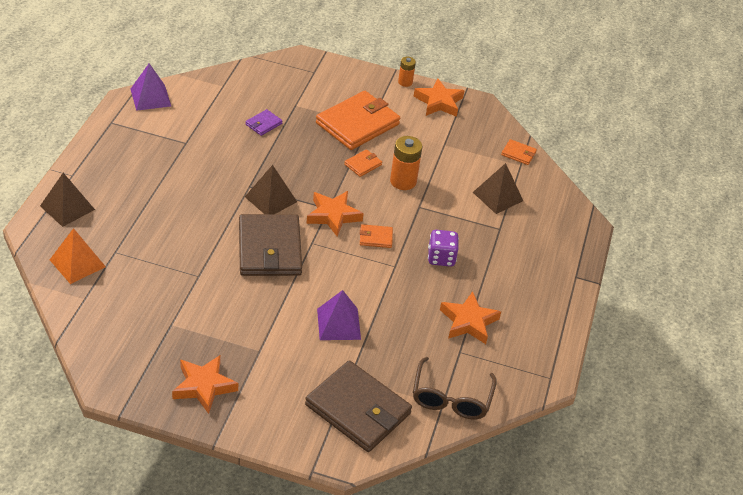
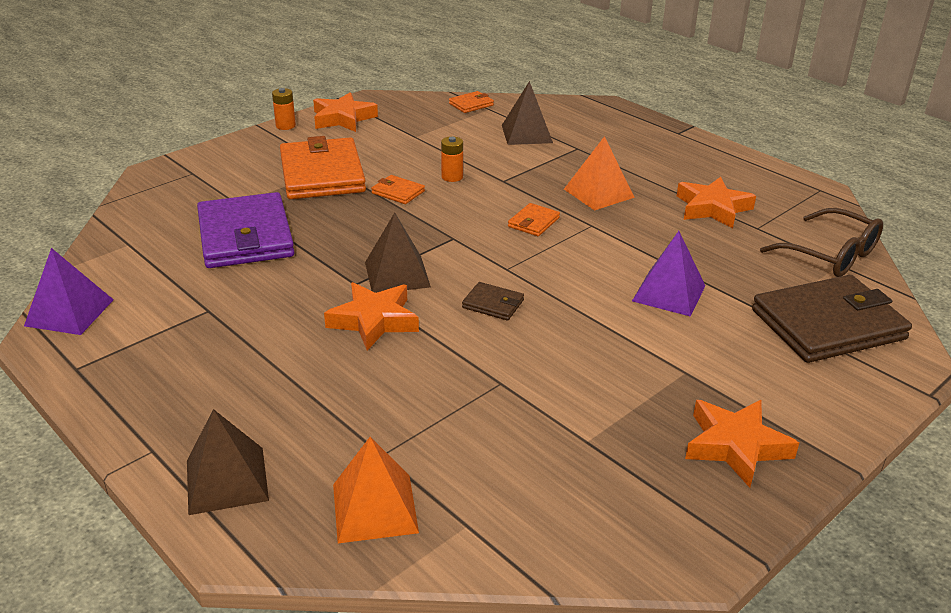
camera: 55 degrees left, 10 degrees down
(263, 124) = (245, 236): purple wallet -> purple wallet, size x2.31
(269, 249) = (493, 304): brown wallet -> brown wallet, size x0.43
(333, 216) = (470, 239): orange star -> orange star (374, 321)
(363, 164) = (398, 192): orange wallet -> orange wallet turned 45 degrees counterclockwise
(403, 181) = (452, 177): orange battery -> orange battery, size x0.60
(441, 258) = (599, 193): purple dice -> orange pyramid

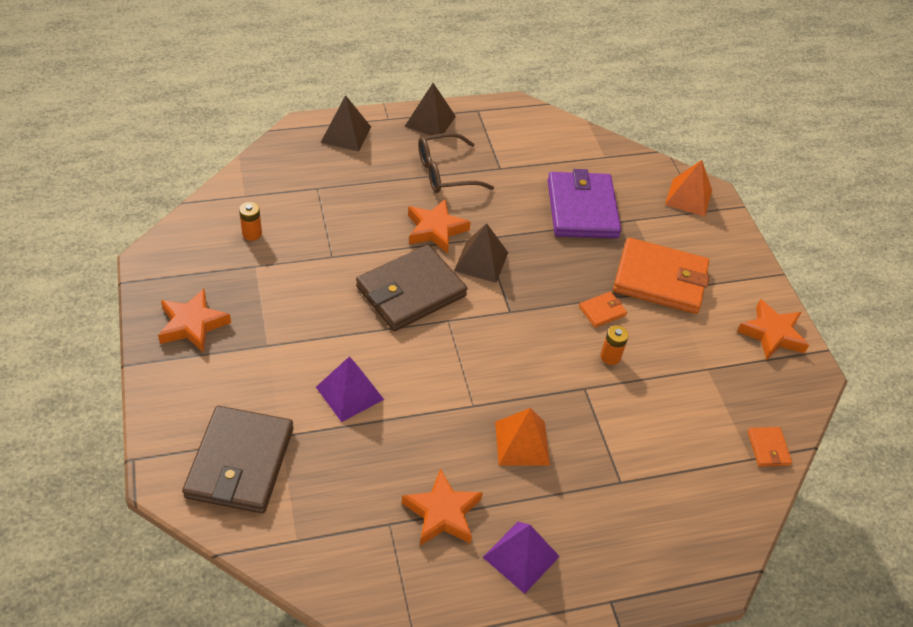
camera: 115 degrees right, 15 degrees up
(69, 312) = (536, 118): purple pyramid -> purple pyramid (521, 557)
(245, 236) = (582, 209): purple wallet -> purple wallet turned 75 degrees clockwise
(285, 126) = (771, 290): orange battery -> orange battery (252, 233)
(374, 508) = (284, 171): orange pyramid -> orange pyramid (688, 197)
(493, 304) = (411, 291): brown wallet -> brown wallet, size x2.31
(526, 134) = (673, 457): brown pyramid -> brown pyramid (430, 121)
(533, 222) = (501, 370): orange wallet -> none
(830, 255) = (312, 545): brown glasses -> brown glasses (446, 173)

